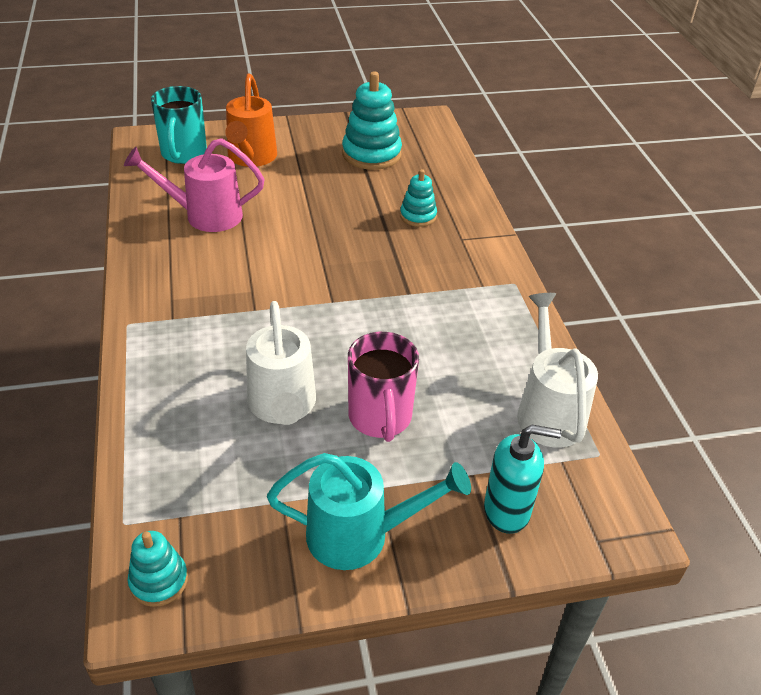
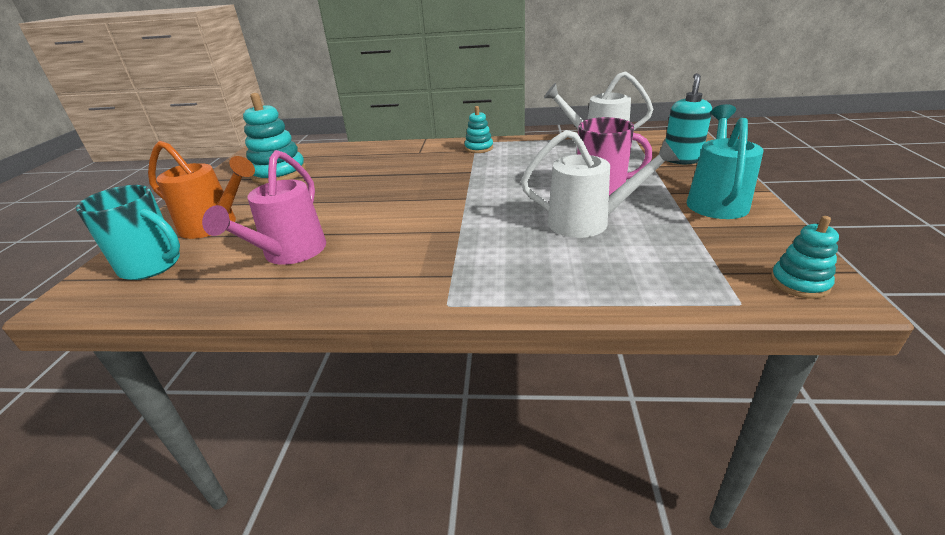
camera: 70 degrees left, 10 degrees down
(418, 216) = (380, 163): turquoise stacking toy -> turquoise stacking toy (479, 148)

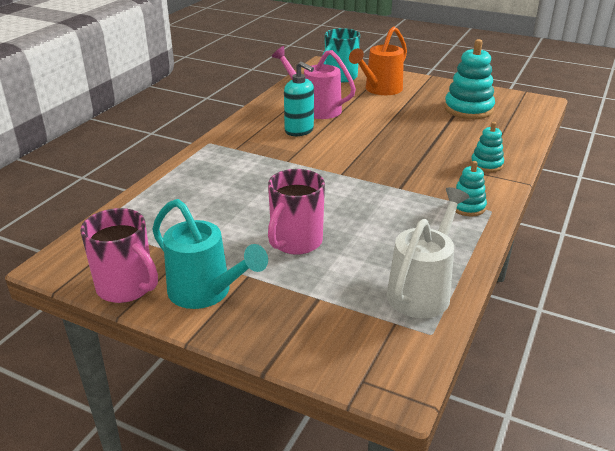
camera: 110 degrees right, 0 degrees up
(587, 222) = (243, 212): white watering can -> none
(681, 159) = (317, 329): turquoise soap dispenser -> turquoise soap dispenser (299, 131)
(776, 235) = (127, 287): none -> pink mug
(799, 283) = (79, 258): turquoise stacking toy -> turquoise stacking toy (486, 164)

